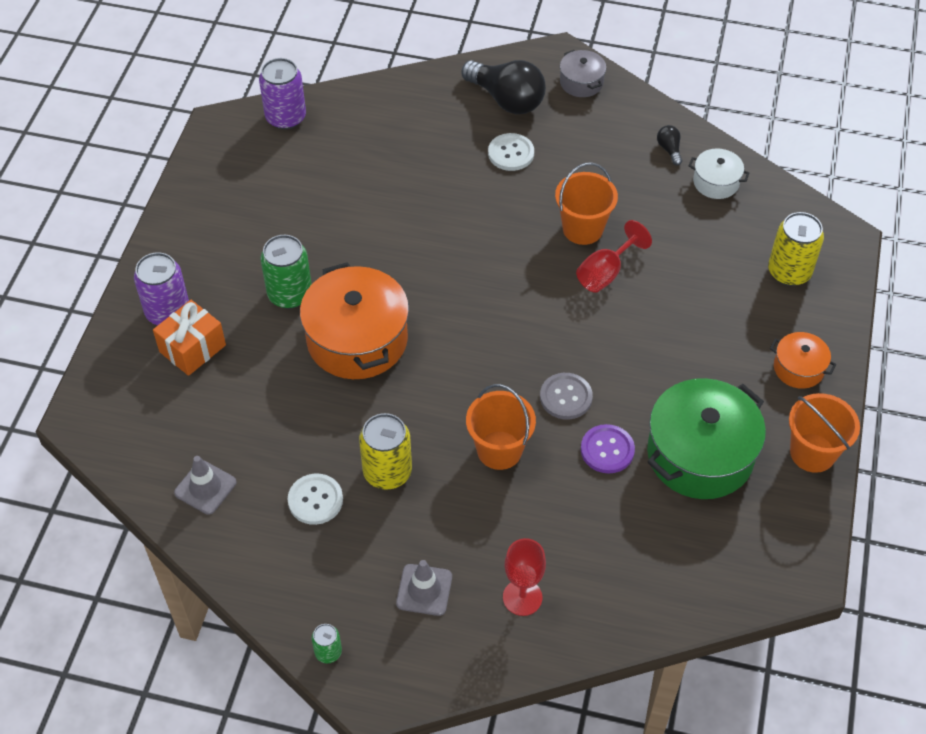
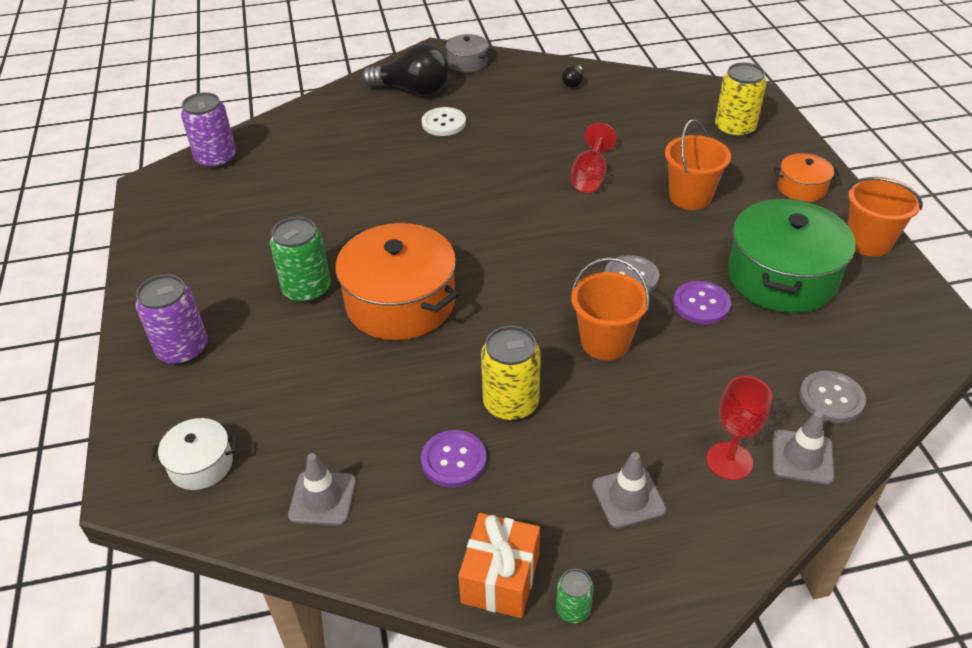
camera: 25 degrees left, 10 degrees down
(192, 348) = (229, 372): orange gift -> orange gift (500, 578)
(315, 500) = (453, 460): white button -> purple button
(582, 229) = (545, 154): orange bucket -> orange bucket (690, 197)
(582, 621) = (802, 457): none -> grey traffic cone
(648, 584) = (831, 398): none -> grey button
(669, 149) = (573, 83): black light bulb -> black light bulb turned 120 degrees counterclockwise
(716, 182) = (627, 92): white pot -> white pot (201, 464)

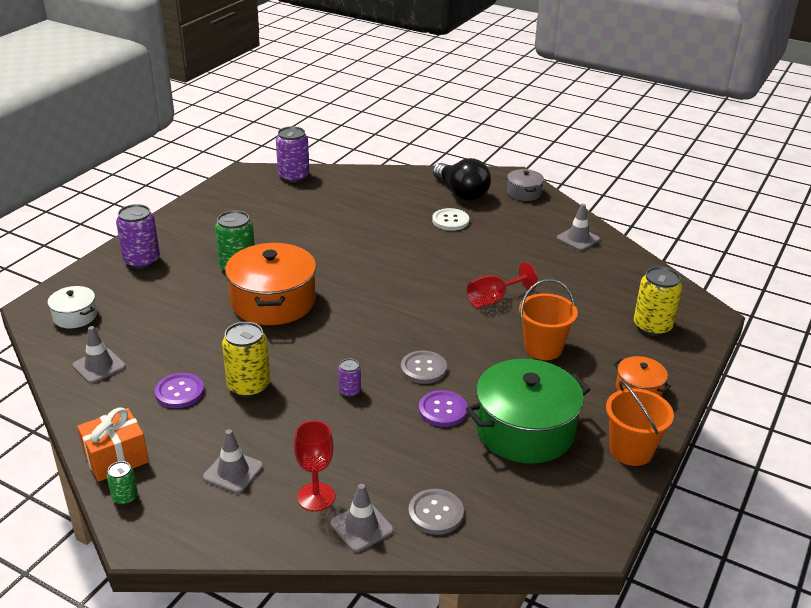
camera: 40 degrees right, 10 degrees down
(573, 83) = (578, 239): black light bulb -> grey traffic cone
(605, 342) = (349, 391): orange bucket -> purple can

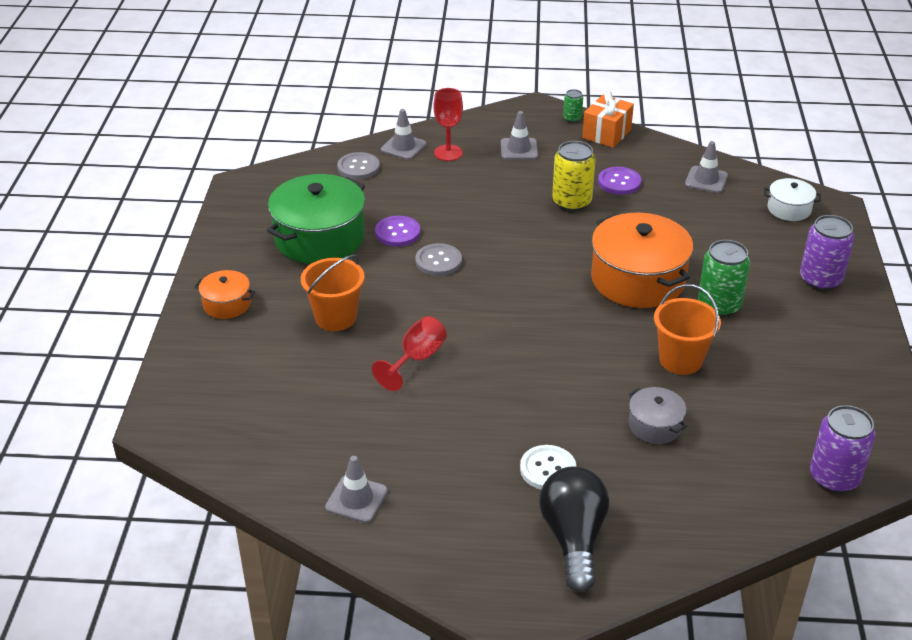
camera: 155 degrees right, 5 degrees up
(349, 391) = (486, 223): purple can -> none
(461, 193) = (573, 539): black light bulb -> black light bulb turned 60 degrees clockwise
(523, 193) = (481, 578): grey pot -> grey pot (655, 425)
(631, 450) = (223, 249): orange bucket -> orange bucket (680, 360)
(652, 326) = (224, 383): yellow can -> none

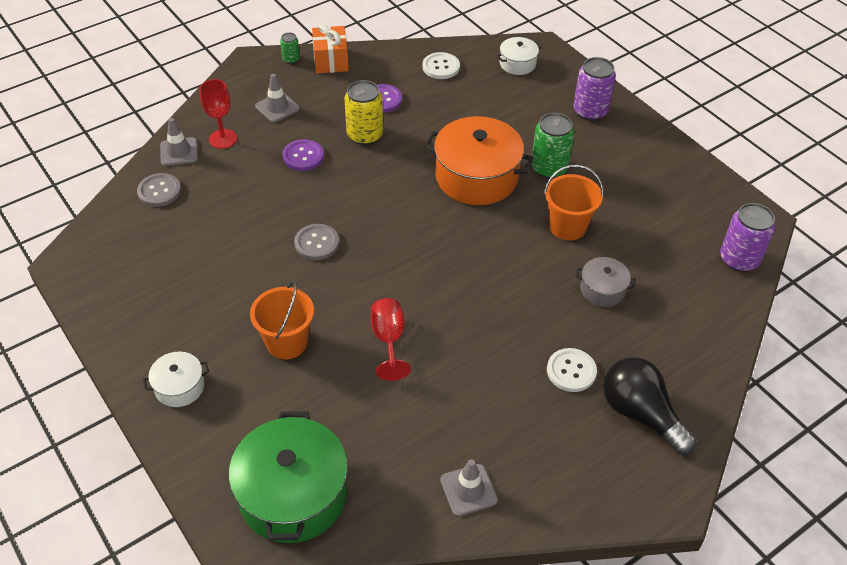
camera: 40 degrees left, 10 degrees up
(227, 304) = (179, 387): orange pot -> white pot
(319, 238) = (195, 277): green pot -> green pot (293, 494)
(397, 233) = (257, 235): purple button -> purple button (303, 156)
(706, 180) = (441, 67): grey traffic cone -> white button

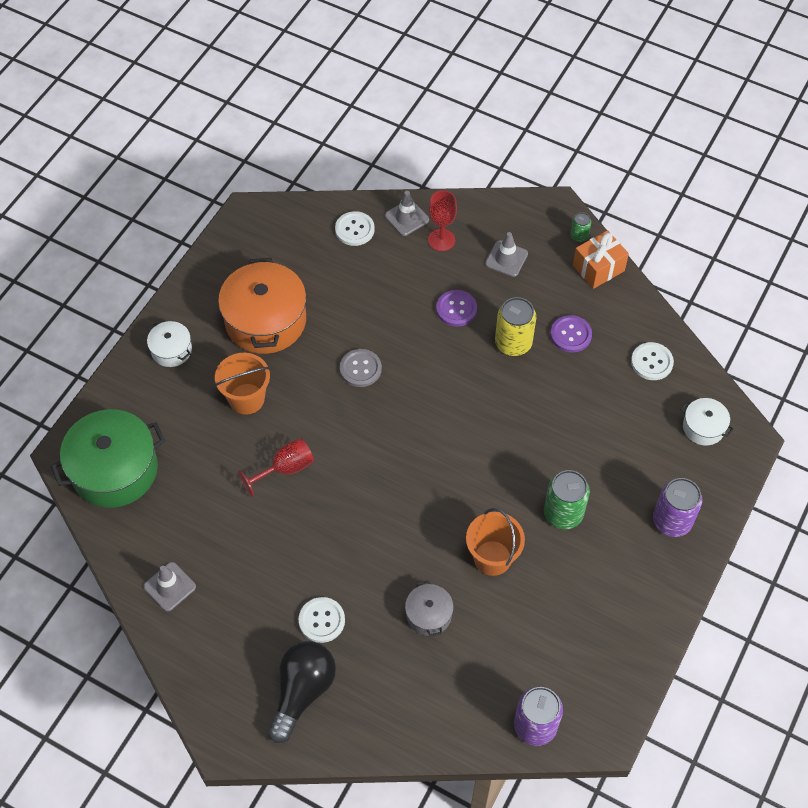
camera: 65 degrees right, 10 degrees up
(159, 191) = (354, 229): grey button -> white button
(476, 177) = (513, 456): orange pot -> orange pot (265, 320)

